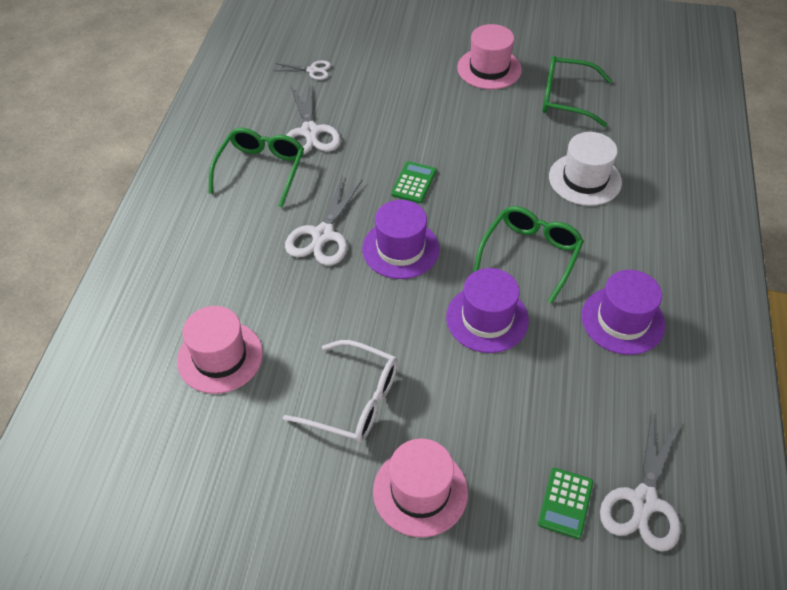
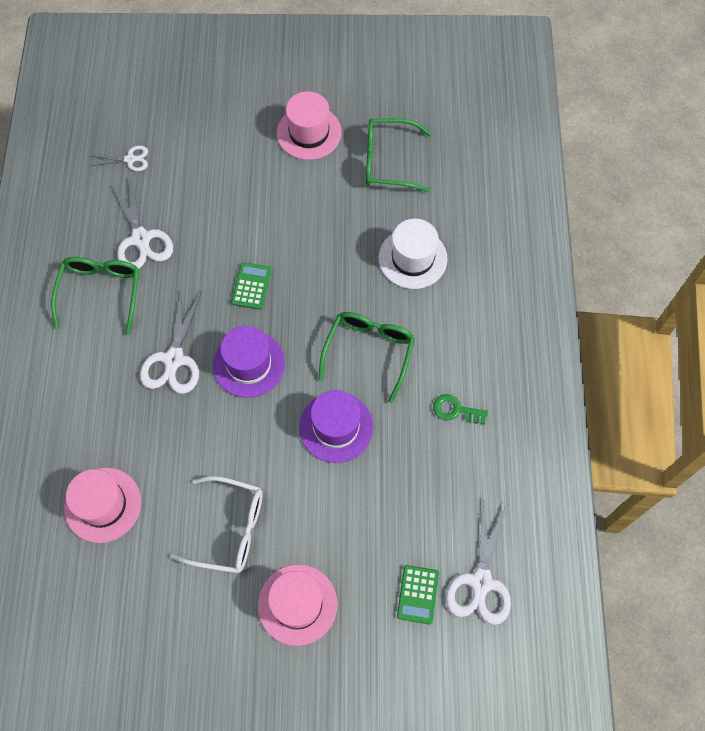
camera: 10 degrees left, 15 degrees up
(622, 320) = (455, 410): purple hat -> green key

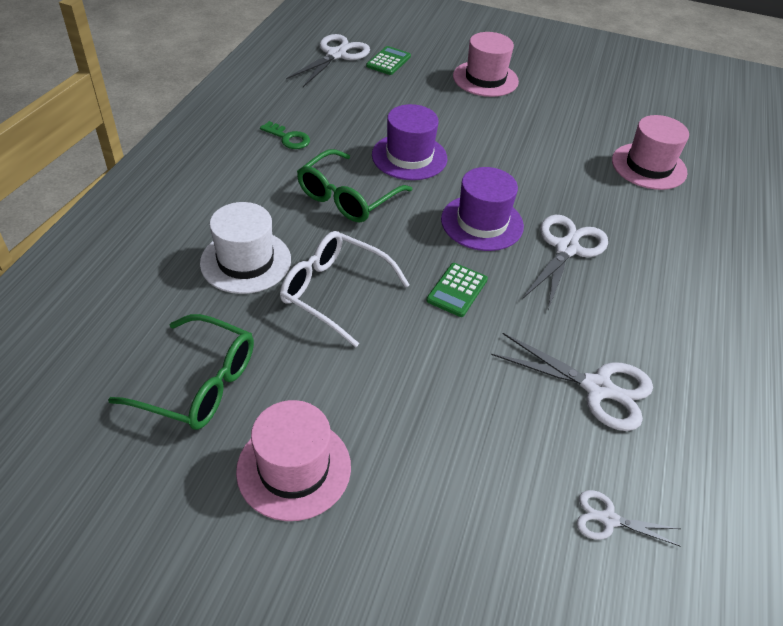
camera: 165 degrees left, 20 degrees down
(101, 293) = (655, 337): green glasses -> none
(141, 238) = (597, 388): white scissors -> white scissors turned 120 degrees clockwise
(228, 529) = (532, 126): white glasses -> white glasses (335, 292)

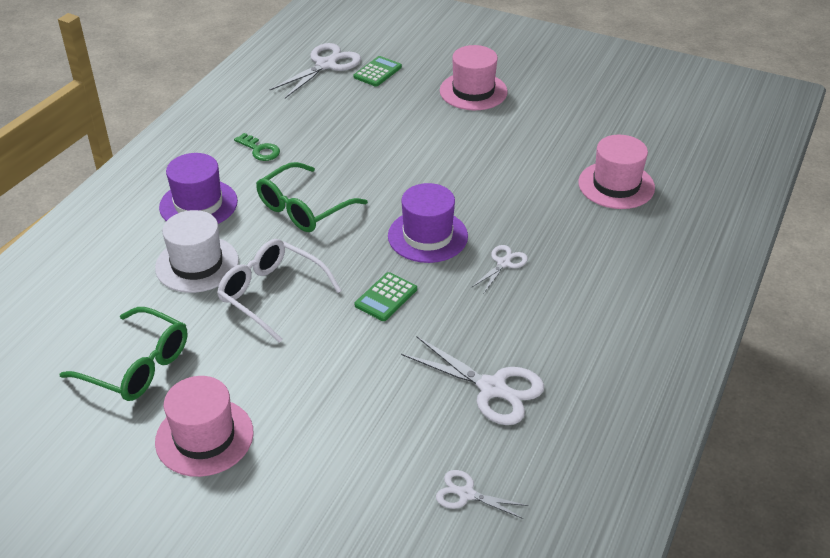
camera: 10 degrees right, 5 degrees down
(409, 157) = (373, 170): purple hat -> purple hat (198, 204)
(566, 249) = (503, 263): white scissors -> white scissors, size x0.56

